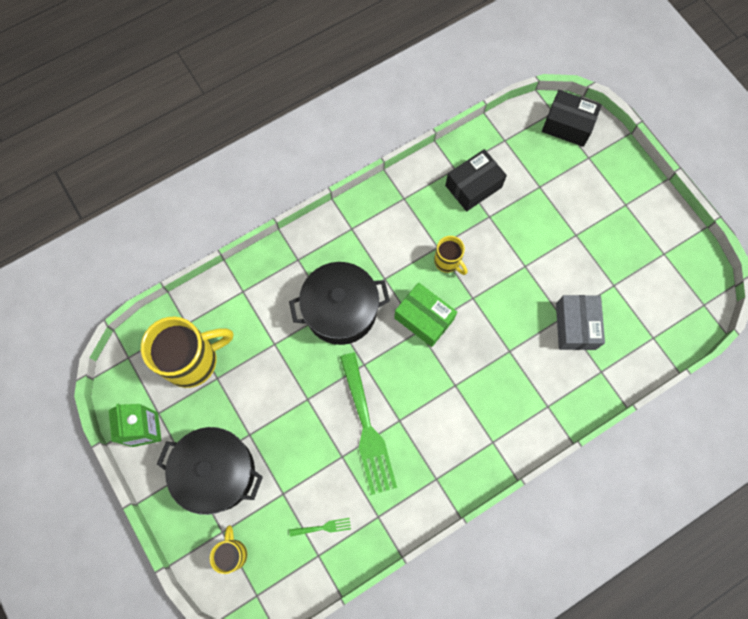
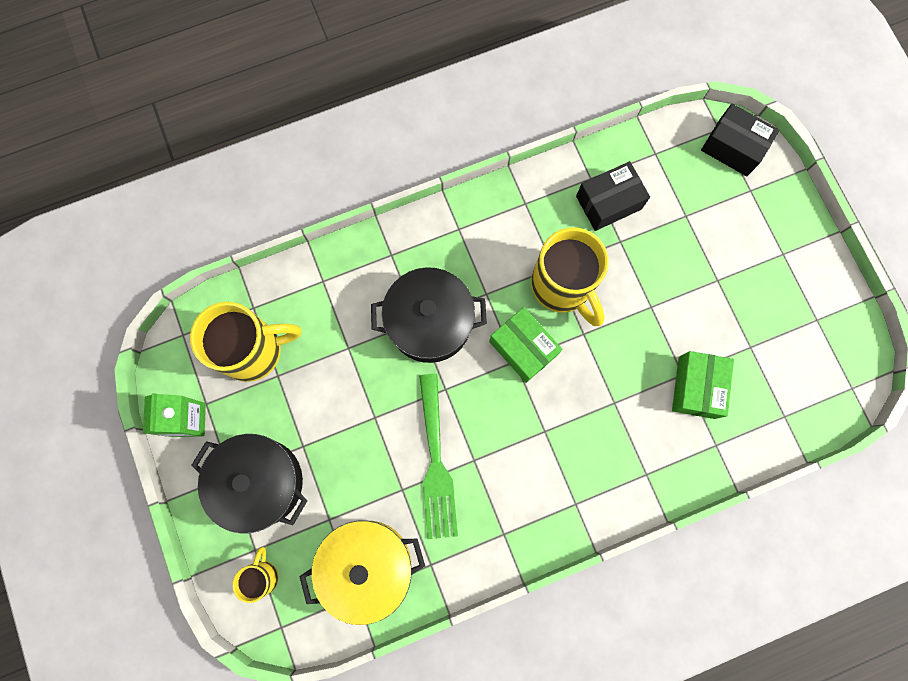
camera: 10 degrees right, 5 degrees up
(323, 527) = (367, 565): green fork -> yellow pot
(448, 261) = (563, 286): yellow mug -> yellow mug, size x1.98
(575, 326) = (696, 387): grey box -> green box

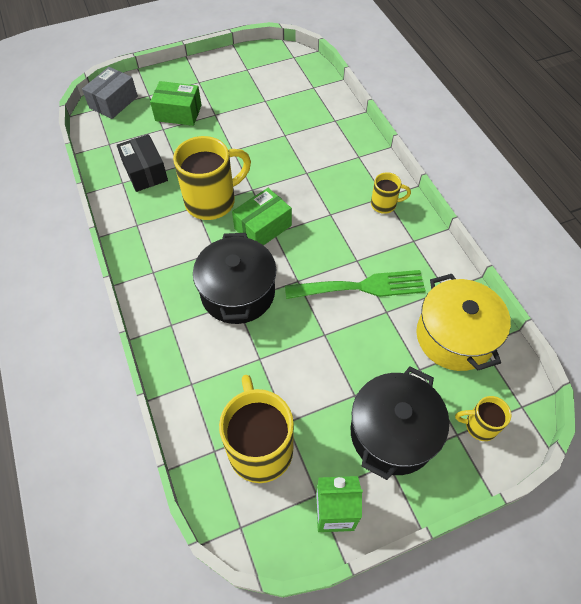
camera: 90 degrees left, 20 degrees down
(561, 502) = (384, 204): none -> yellow mug
(696, 387) = (294, 128): green box -> green box (178, 113)
(733, 147) = (113, 102): black box -> grey box

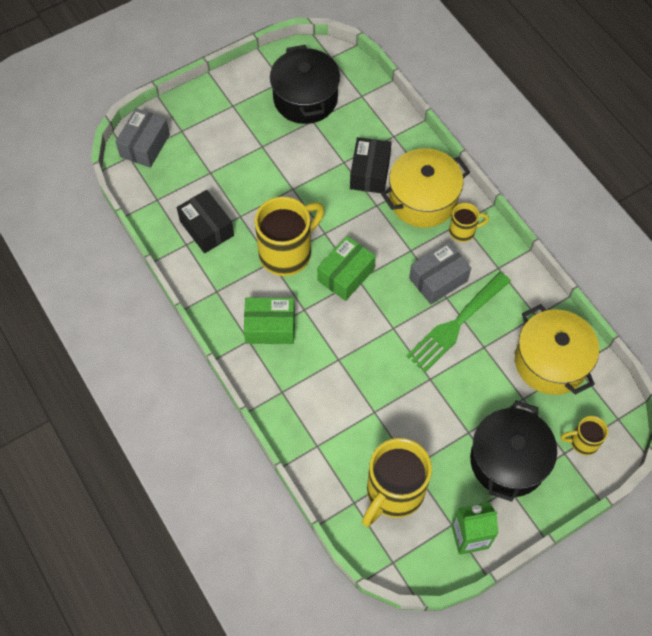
camera: 10 degrees left, 5 degrees up
(178, 113) = (221, 149): green box -> green box (270, 327)
(238, 293) = (338, 349): black pot -> black pot (305, 99)
(260, 447) = (393, 492): yellow mug -> yellow mug turned 120 degrees counterclockwise
(306, 146) = (370, 173): none -> black box
(351, 173) = (423, 200): none -> yellow pot
(352, 243) = (438, 279): none -> grey box
(361, 287) = (456, 325): green fork -> green fork turned 150 degrees clockwise

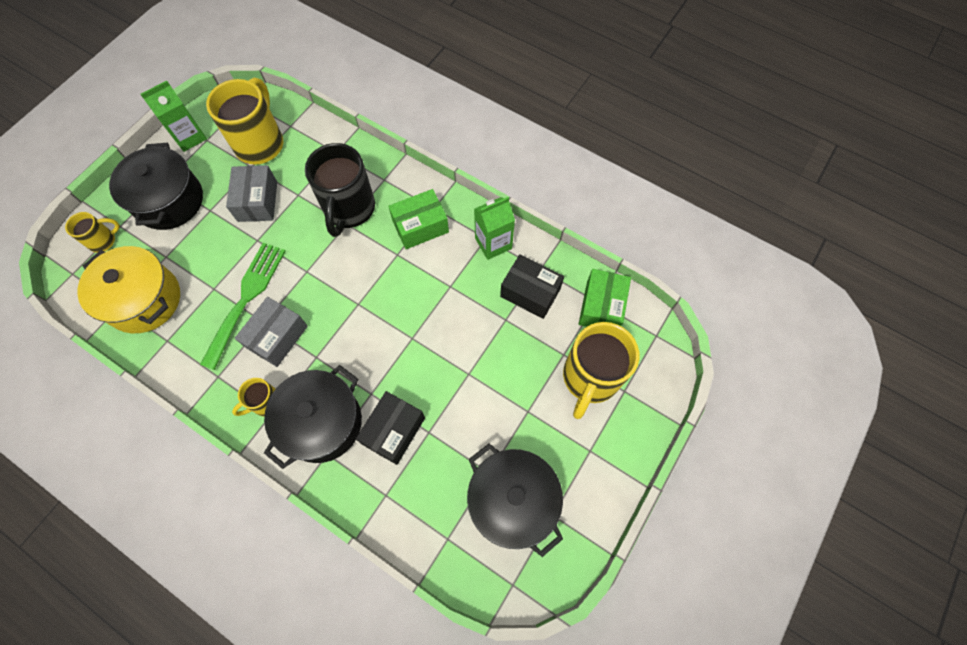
camera: 155 degrees right, 5 degrees up
(145, 145) = (649, 355): grey box -> grey box (257, 201)
(213, 283) = (493, 243): none -> green carton
(287, 253) = (439, 301): yellow mug -> yellow mug (590, 378)
(330, 373) = (349, 209): none -> black mug
(346, 275) = (372, 303): green box -> green box (601, 307)
(370, 173) = (393, 431): black box -> black box turned 45 degrees clockwise
(423, 200) = (322, 422): yellow pot -> black pot

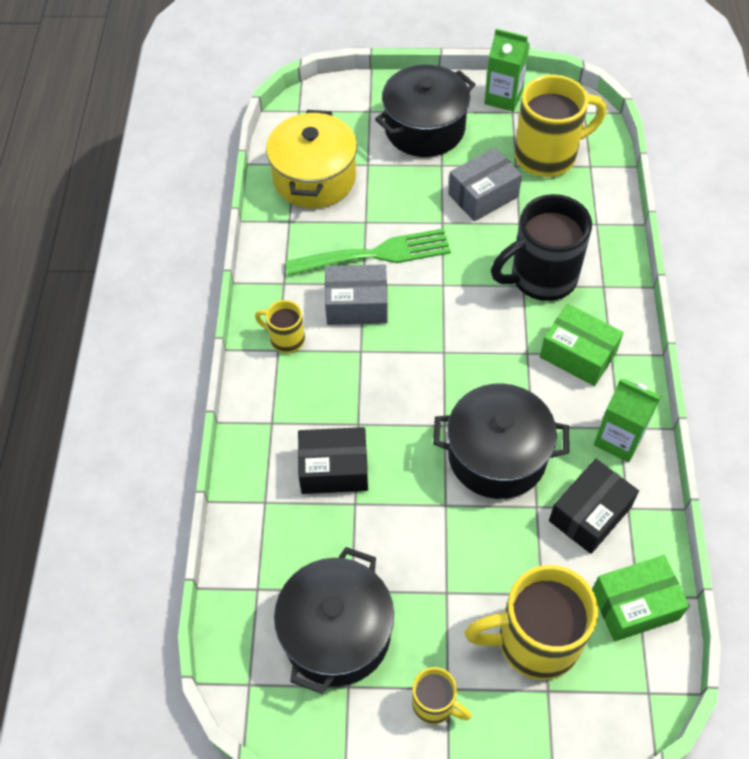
camera: 60 degrees right, 10 degrees down
(103, 241) = (346, 110): yellow mug -> yellow mug (435, 704)
(322, 422) = (299, 399): black pot -> black pot (497, 456)
(530, 292) = (590, 514): black box -> black box turned 45 degrees clockwise

